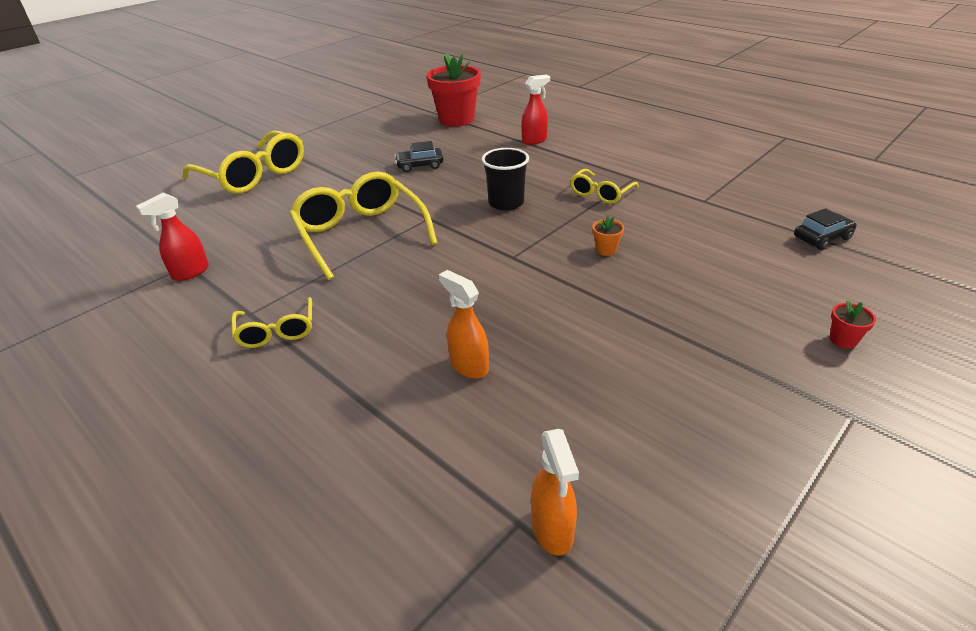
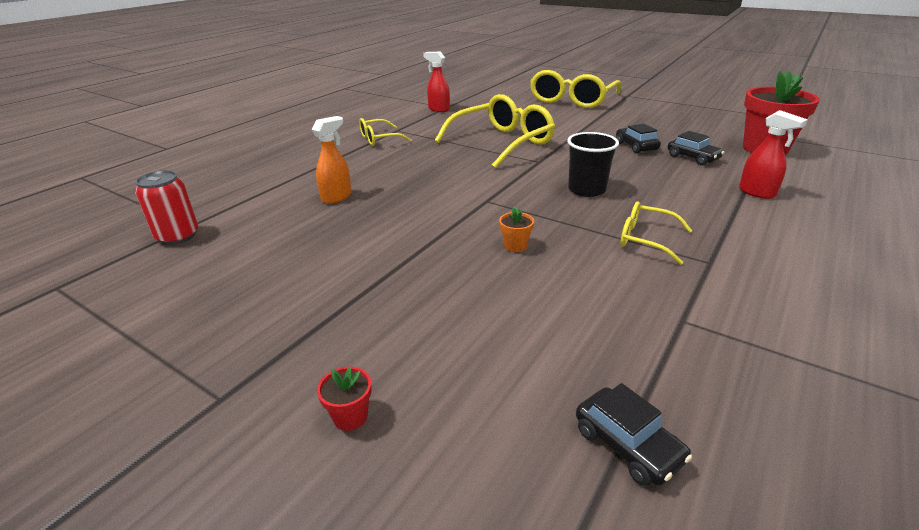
camera: 80 degrees right, 5 degrees down
(459, 148) = (693, 157): none -> black car
(552, 530) = (178, 236): orange spray bottle -> red can

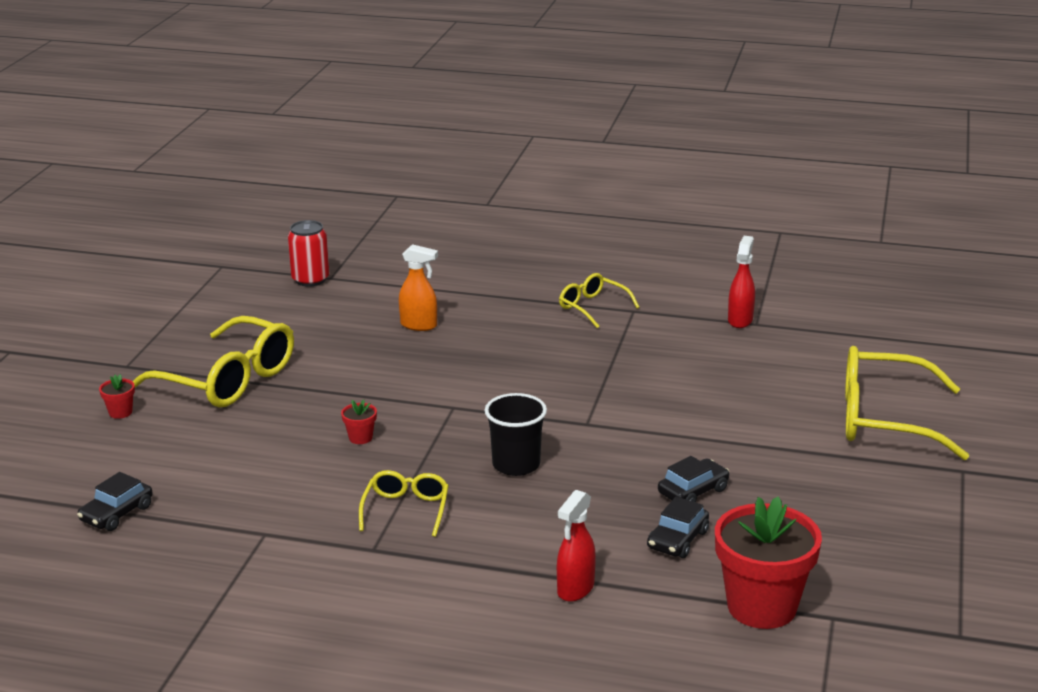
camera: 70 degrees right, 5 degrees down
(502, 142) = (638, 389): yellow glasses -> yellow glasses (228, 380)
(515, 246) = (360, 438): orange flower pot -> red flower pot

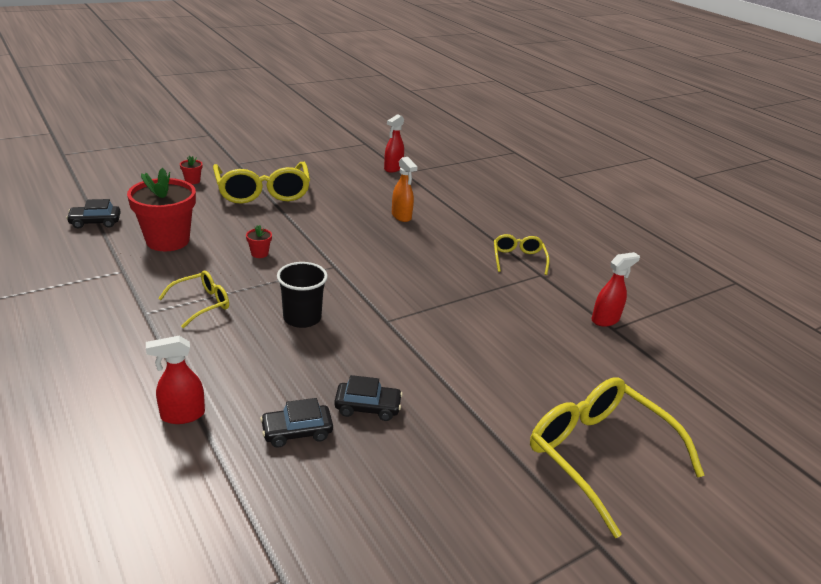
camera: 40 degrees right, 5 degrees up
(310, 279) = (393, 168): red can -> red spray bottle
(761, 607) = (254, 525): red flower pot -> red flower pot (167, 240)

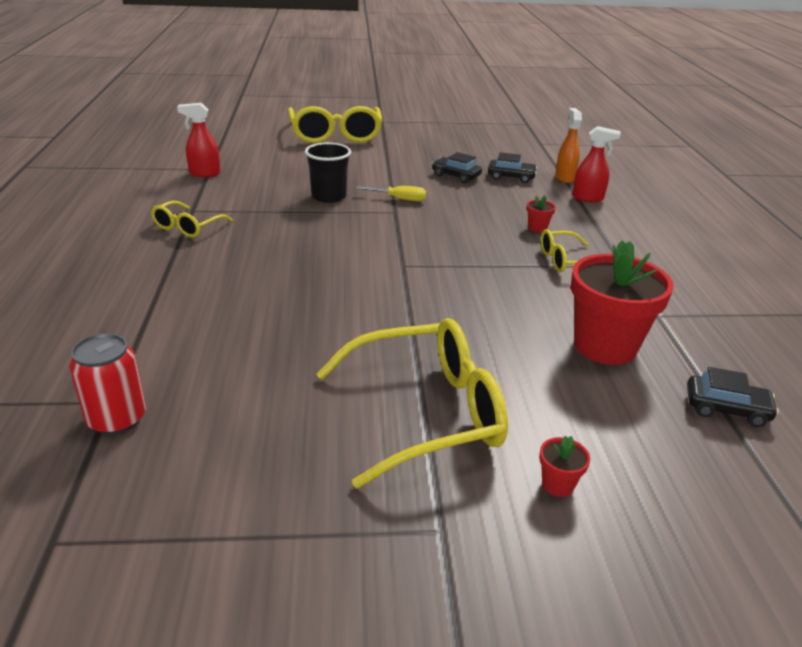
camera: 150 degrees left, 0 degrees up
(259, 253) = (484, 299): red flower pot -> red flower pot (537, 228)
(263, 192) = (427, 412): yellow glasses -> yellow glasses turned 60 degrees clockwise
(302, 318) = (470, 229): black cup -> black cup (329, 196)
(393, 168) = (117, 419): red spray bottle -> red can
(397, 341) = (399, 199): none -> yellow screwdriver
(401, 216) = (245, 308): orange spray bottle -> orange spray bottle (564, 177)

